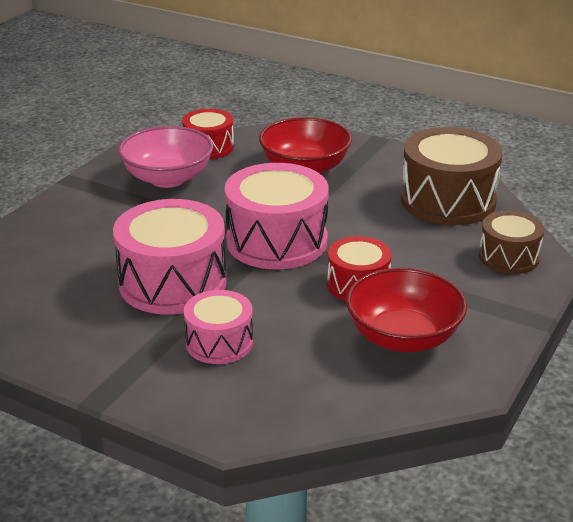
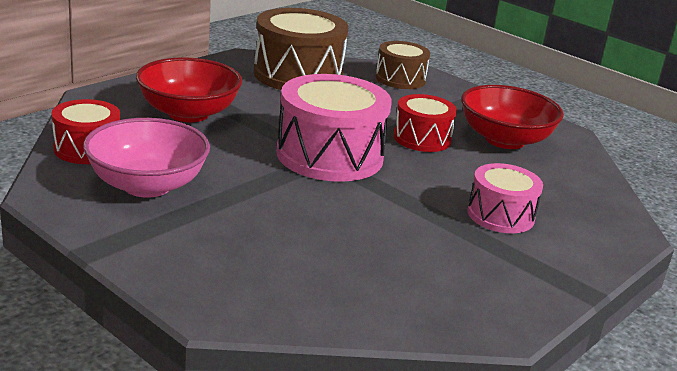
camera: 80 degrees left, 5 degrees down
(173, 282) = (387, 220): pink drum -> none

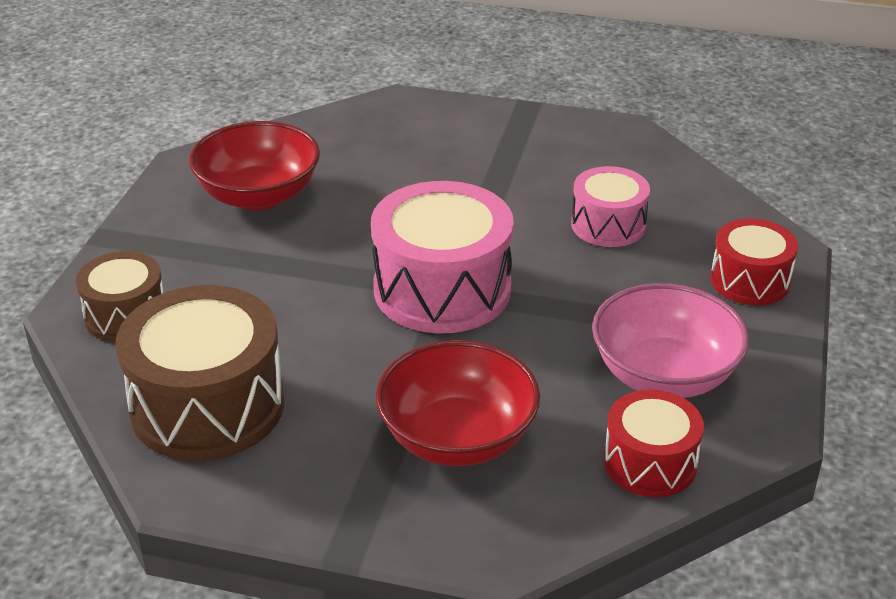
camera: 115 degrees left, 10 degrees up
(422, 138) = (319, 246): red drum -> red drum (750, 280)
(500, 215) = (448, 163): pink drum -> pink drum (608, 225)

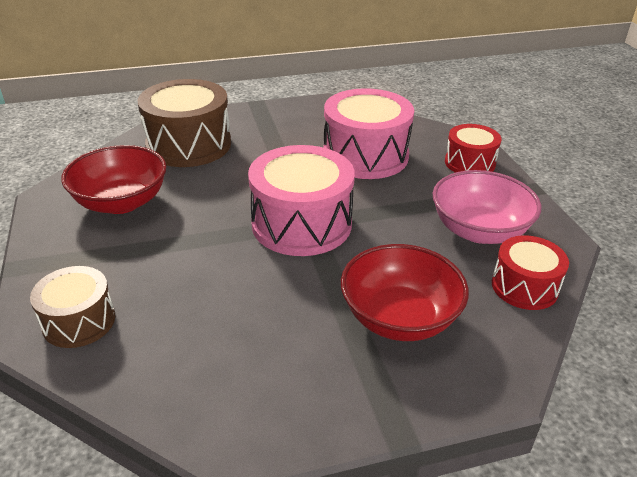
camera: 30 degrees left, 0 degrees up
(207, 406) = (202, 367): brown drum -> brown drum (189, 145)
(608, 225) = (365, 155): pink drum -> pink drum, size x1.73

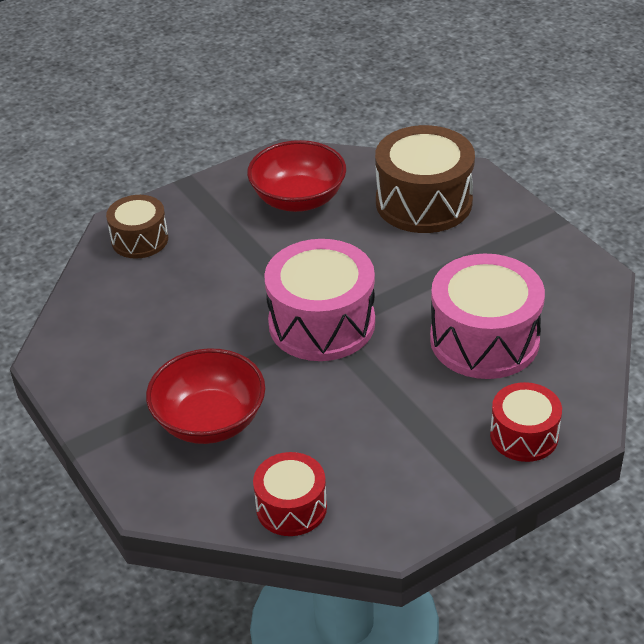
camera: 75 degrees right, 5 degrees up
(479, 230) = (376, 461): pink bowl -> none

